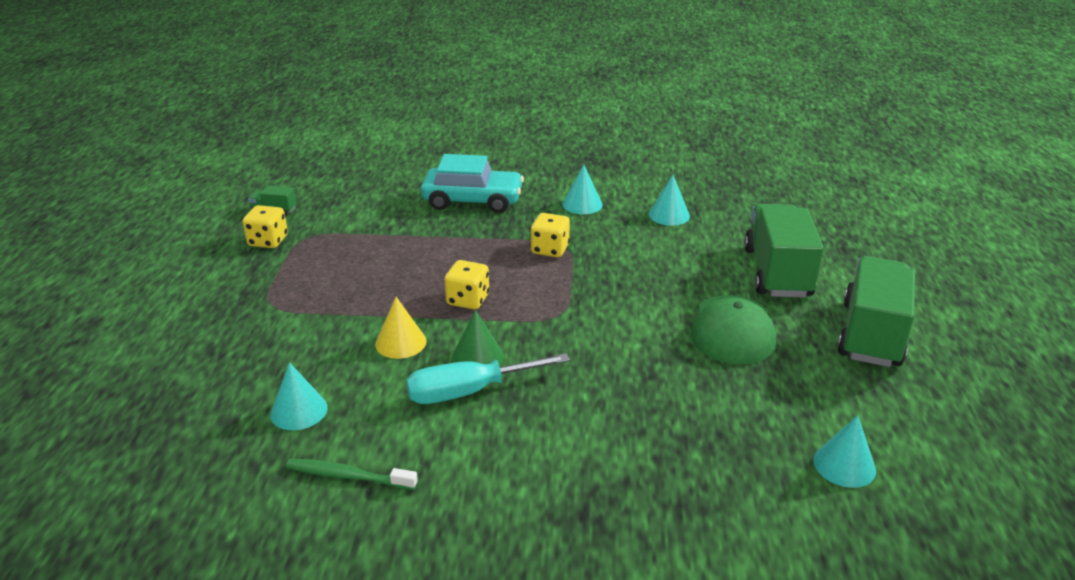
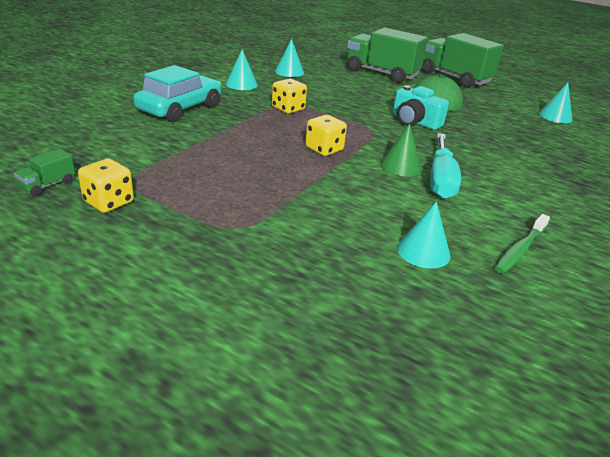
camera: 65 degrees left, 0 degrees up
(401, 342) = (359, 186): yellow cone -> none
(626, 338) = (414, 122): none -> turquoise camera

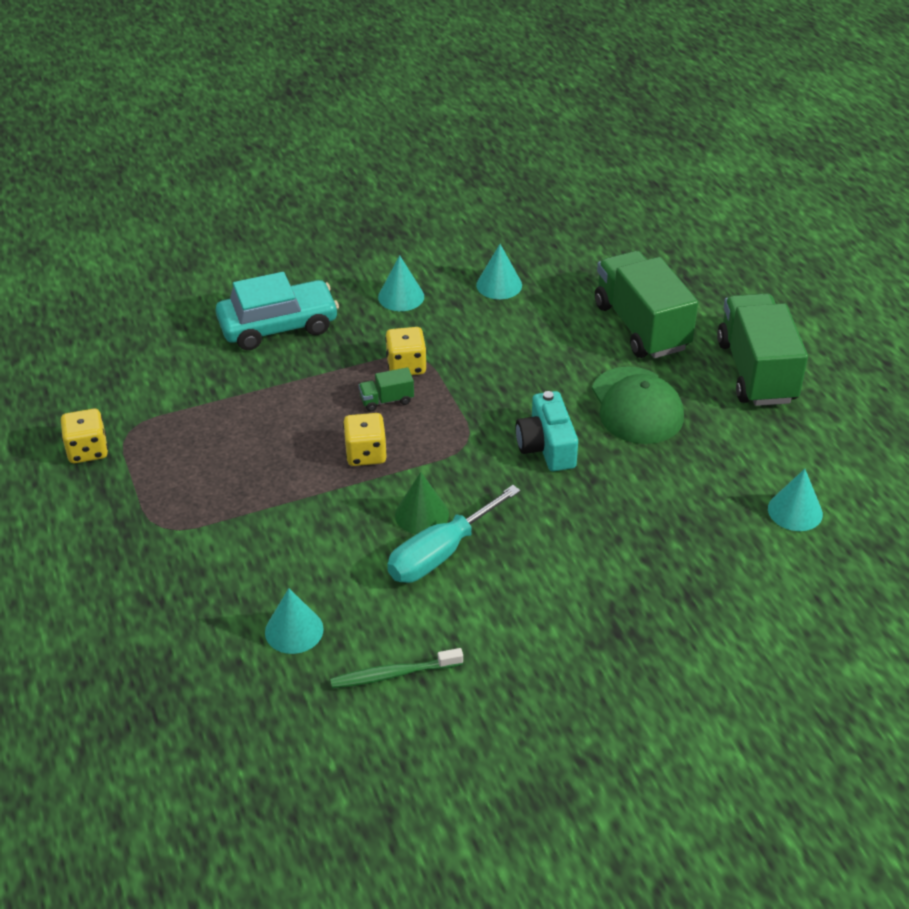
camera: 40 degrees right, 10 degrees up
(48, 185) = (58, 408): green truck -> green truck (386, 400)

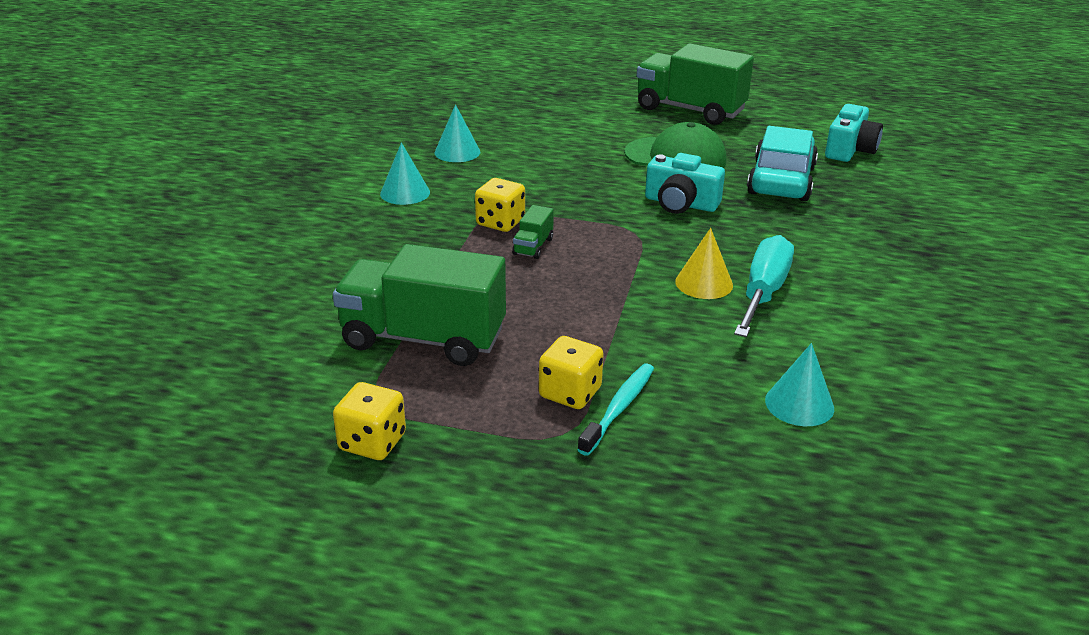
camera: 55 degrees left, 10 degrees down
(211, 540) = (619, 408): none -> turquoise toothbrush
(278, 326) = (349, 260): turquoise car -> turquoise car (781, 180)
(366, 454) = (592, 281): yellow dice -> yellow dice (570, 393)
(393, 674) = (902, 370): green toothbrush -> none
(422, 514) = (704, 283): green cone -> yellow cone
(440, 553) = (763, 292): turquoise screwdriver -> turquoise screwdriver turned 150 degrees counterclockwise
(641, 326) = (588, 124): green truck -> green truck (423, 338)
(795, 511) = (849, 150): turquoise cone -> turquoise camera

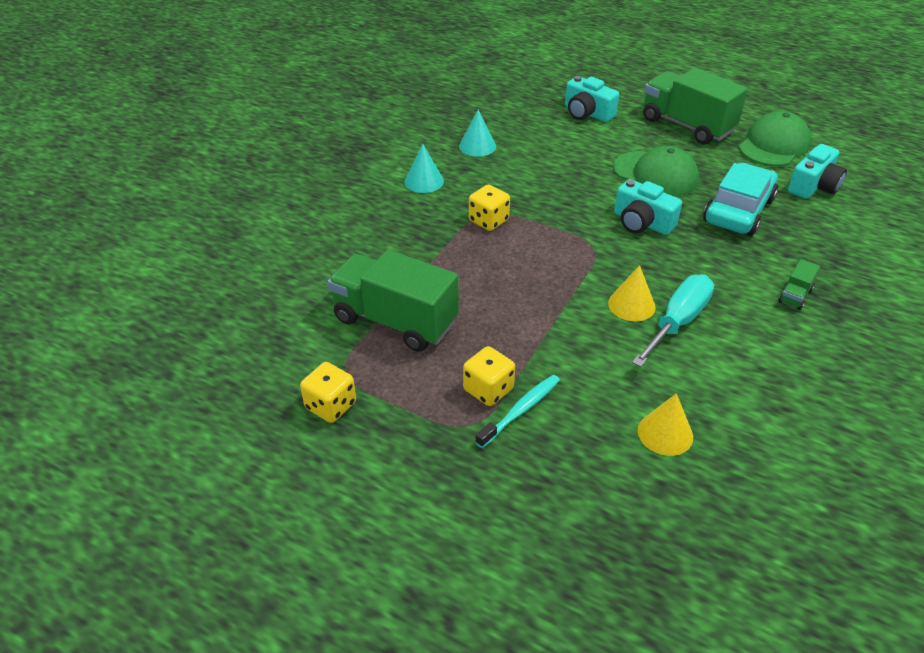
camera: 15 degrees right, 10 degrees up
(533, 246) = (506, 248): green truck -> green truck (795, 295)
(574, 109) = (587, 113): none -> turquoise camera
(791, 118) = (774, 145): none -> green cap
(799, 404) = (665, 433): turquoise cone -> yellow cone

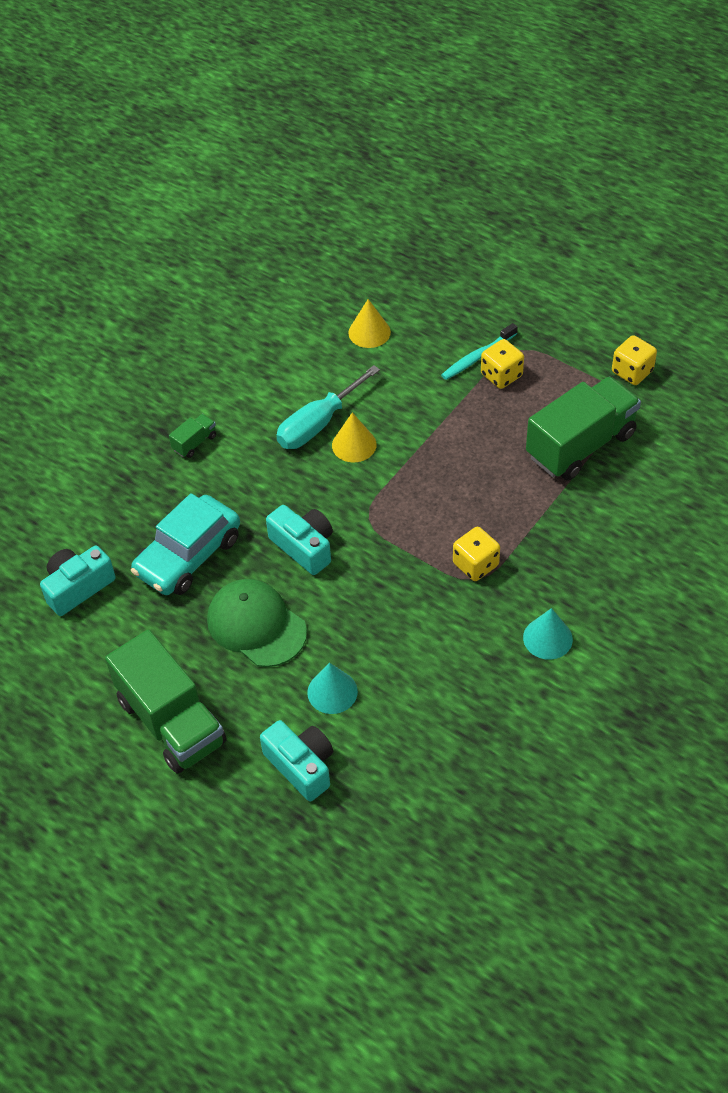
camera: 170 degrees left, 10 degrees up
(395, 321) = (580, 445): green truck -> green truck turned 75 degrees counterclockwise
(477, 146) = (472, 703): turquoise cone -> turquoise cone (332, 692)
(774, 145) = (78, 667): green cap -> none

